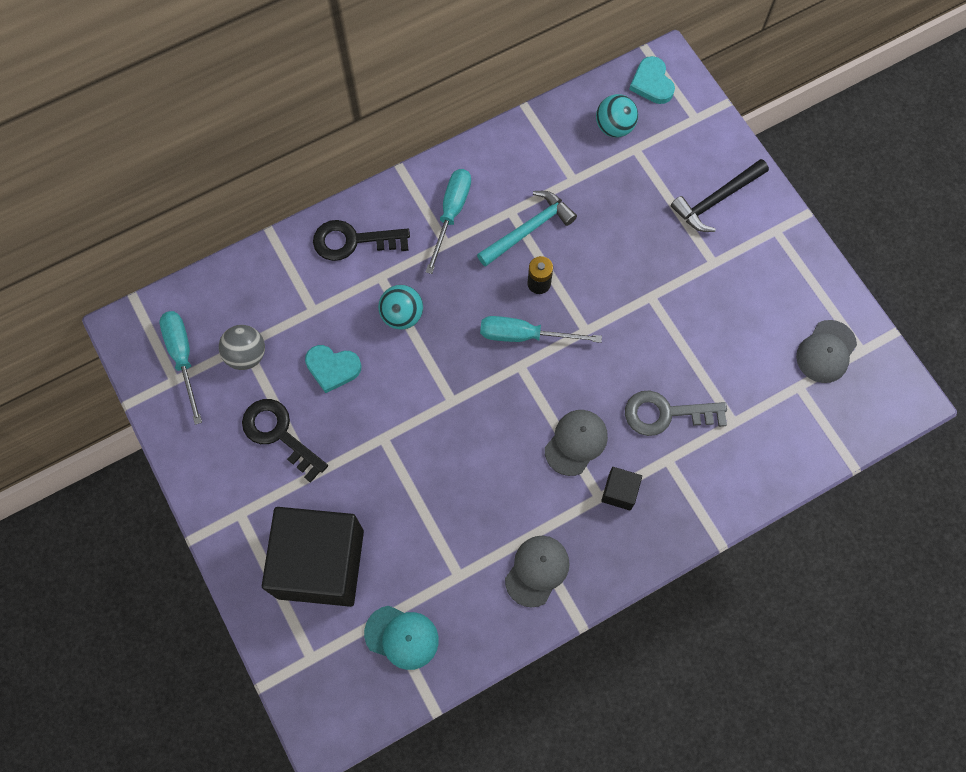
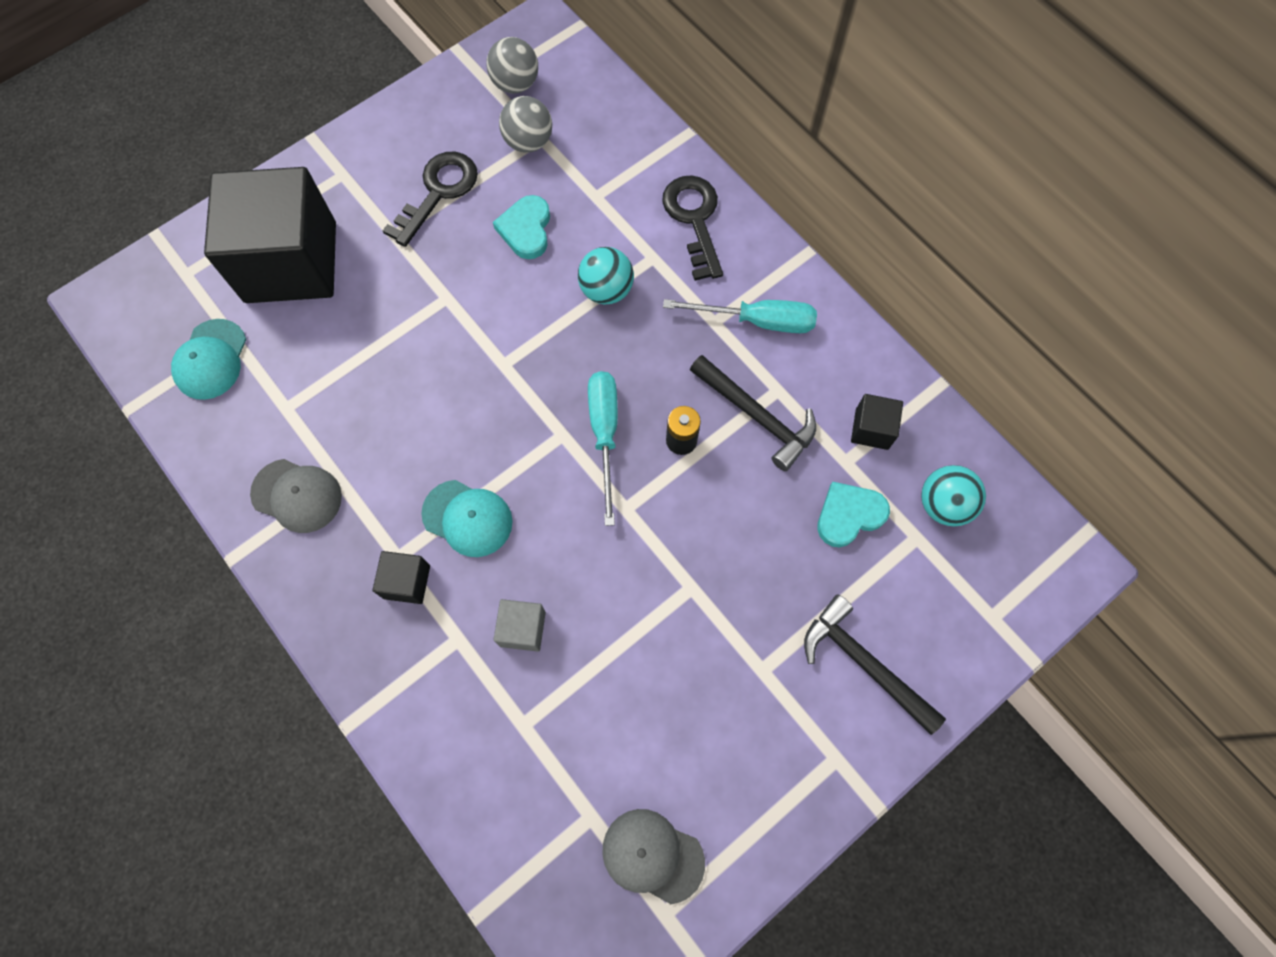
camera: 80 degrees right, 0 degrees up
(183, 358) = (515, 84): turquoise screwdriver -> grey ball
(529, 229) = (756, 416): turquoise hammer -> black hammer
(552, 158) = (871, 429): none -> black cube
(576, 442) = (467, 518): grey cap -> turquoise cap
(652, 83) = (1032, 547): turquoise heart -> turquoise heart (849, 515)
(665, 414) = (522, 629): grey key -> grey cube

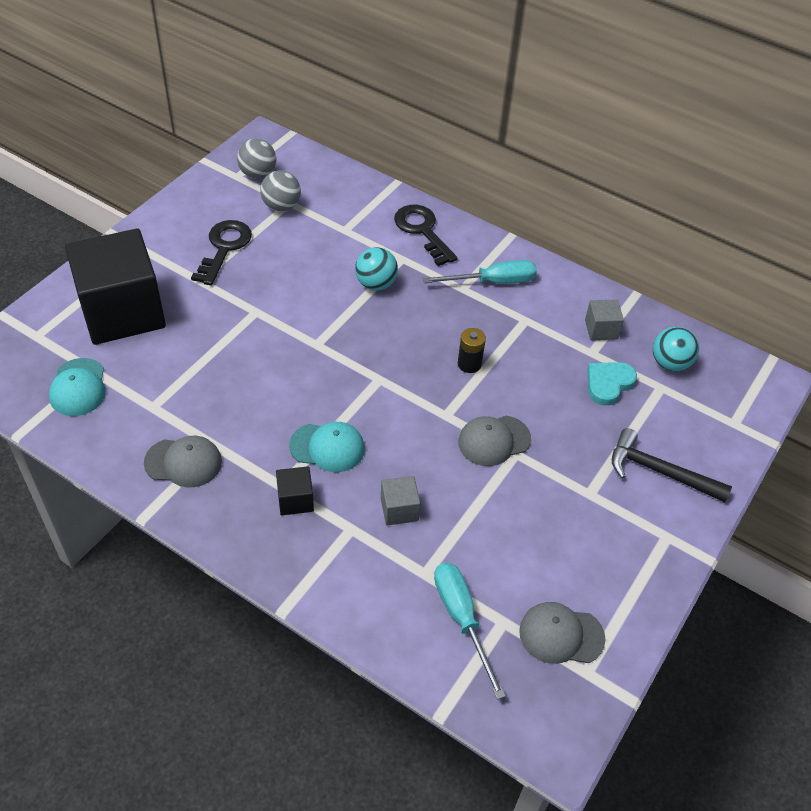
camera: 20 degrees left, 20 degrees down
(526, 229) = (300, 259): turquoise heart -> none
(605, 434) = (411, 372): turquoise screwdriver -> turquoise screwdriver (462, 619)
(671, 561) = (494, 440): none -> grey cap
(756, 416) = (517, 338): black hammer -> none
(871, 429) = (601, 329): black cube -> grey cube

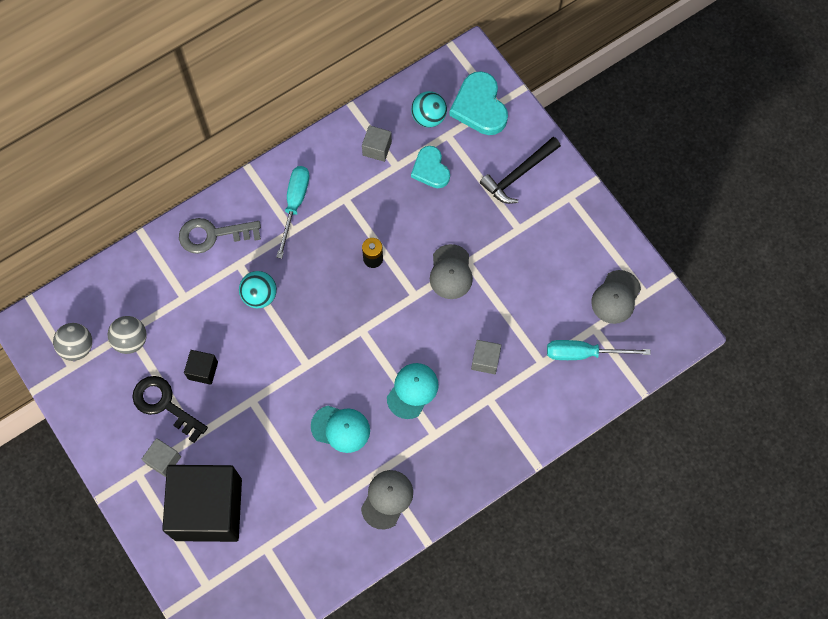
camera: 65 degrees left, 20 degrees up
(78, 387) = (280, 562): turquoise cap -> turquoise cap (340, 428)
(164, 264) = (163, 460): none -> grey cube
(295, 500) = (451, 429): black cube -> black cube (203, 370)
(422, 231) = (212, 235): black key -> grey key
(718, 407) = (479, 107): none -> turquoise heart

